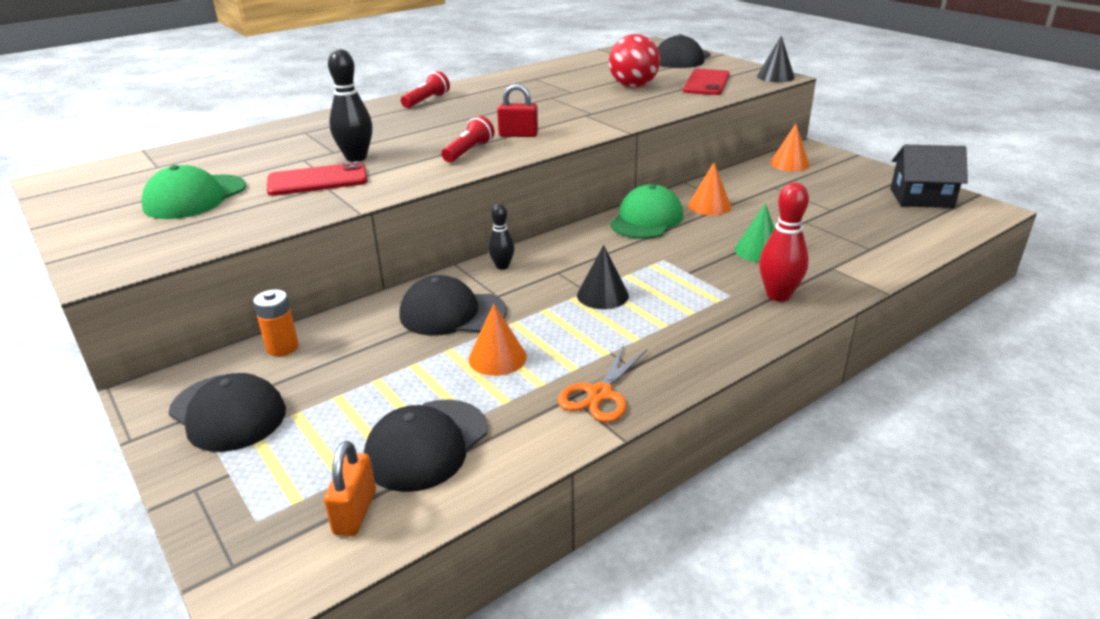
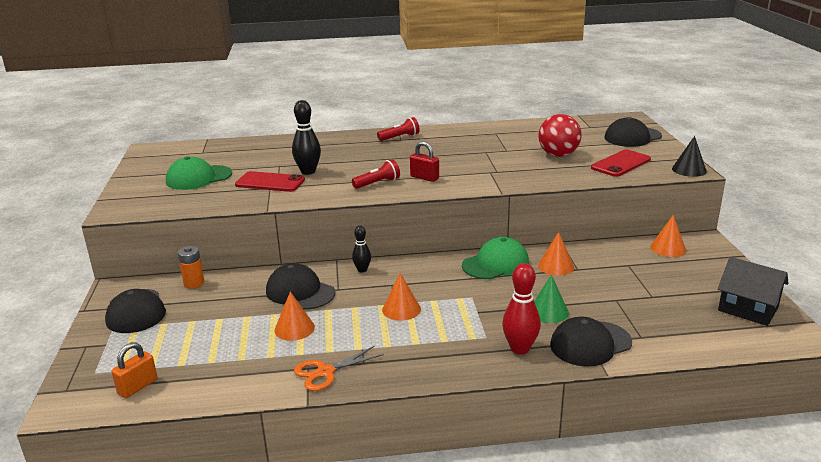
camera: 30 degrees right, 5 degrees down
(426, 444) = (205, 365): black cap -> black cap (590, 344)
(602, 295) = (401, 309): black cone -> orange cone

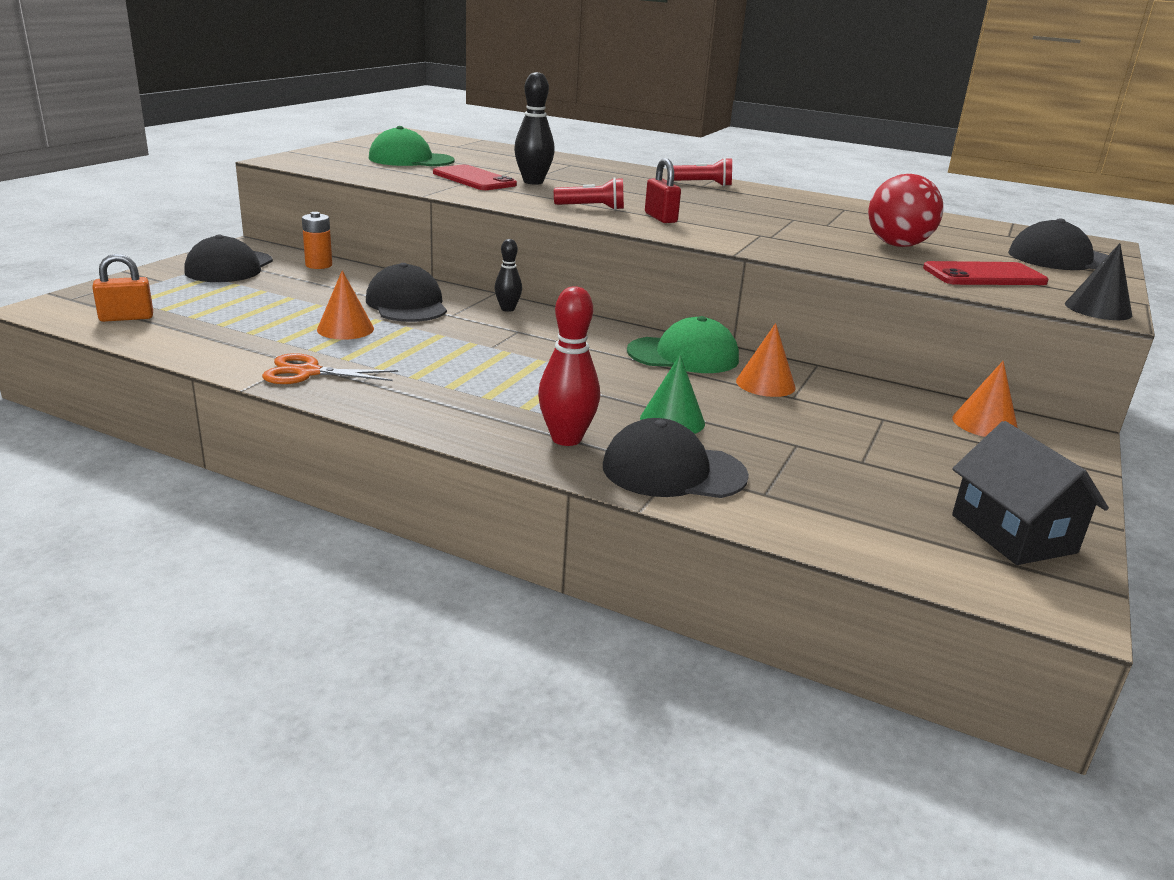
camera: 30 degrees right, 0 degrees up
(401, 309) = (488, 354): orange cone -> none

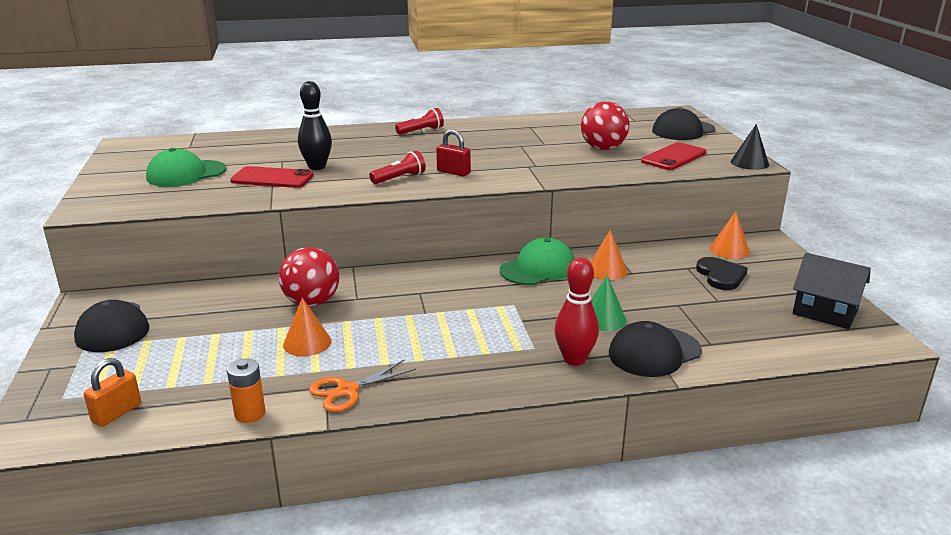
camera: 35 degrees left, 0 degrees up
(318, 265) = (183, 295): orange battery -> orange battery (250, 414)
(407, 304) = (312, 302): black cap -> red ball
(507, 309) = (384, 277): black bowling pin -> none
(917, 442) = (721, 275): none -> black heart

